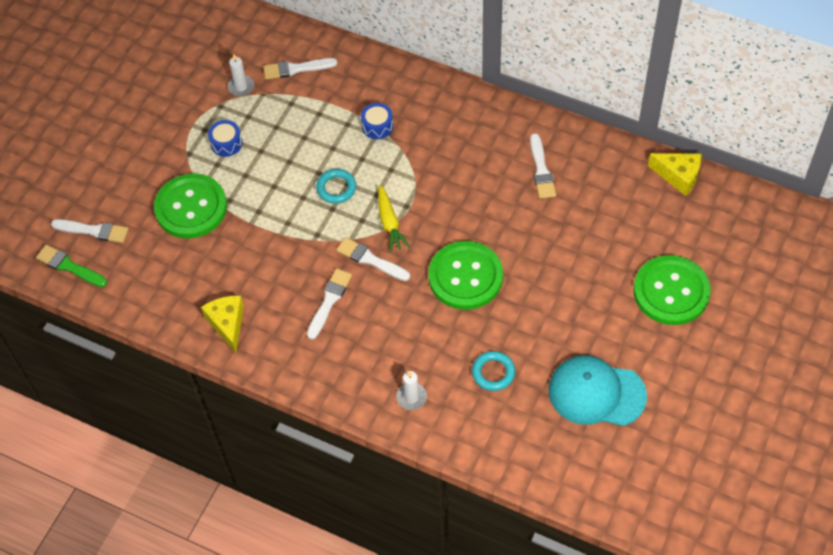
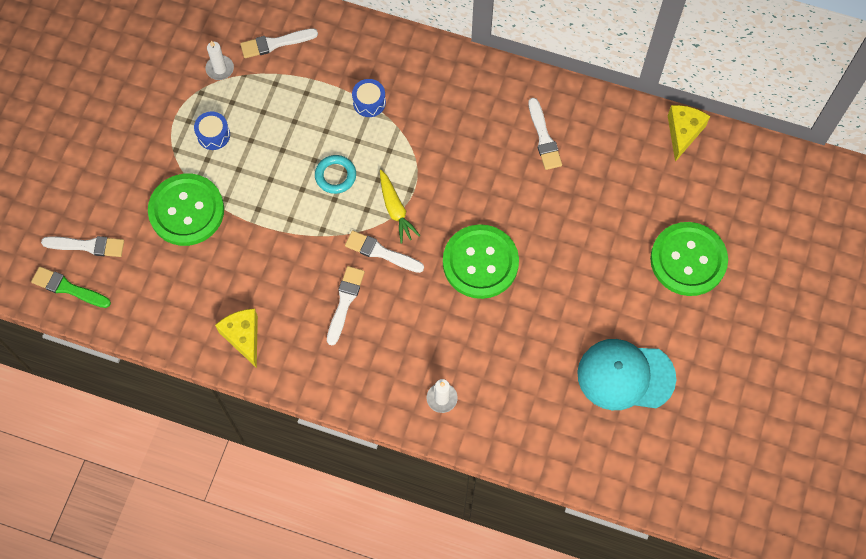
camera: 10 degrees left, 10 degrees up
(493, 372) = (520, 364): turquoise ring -> none
(678, 176) = (683, 133): yellow cheese -> yellow cheese turned 90 degrees counterclockwise

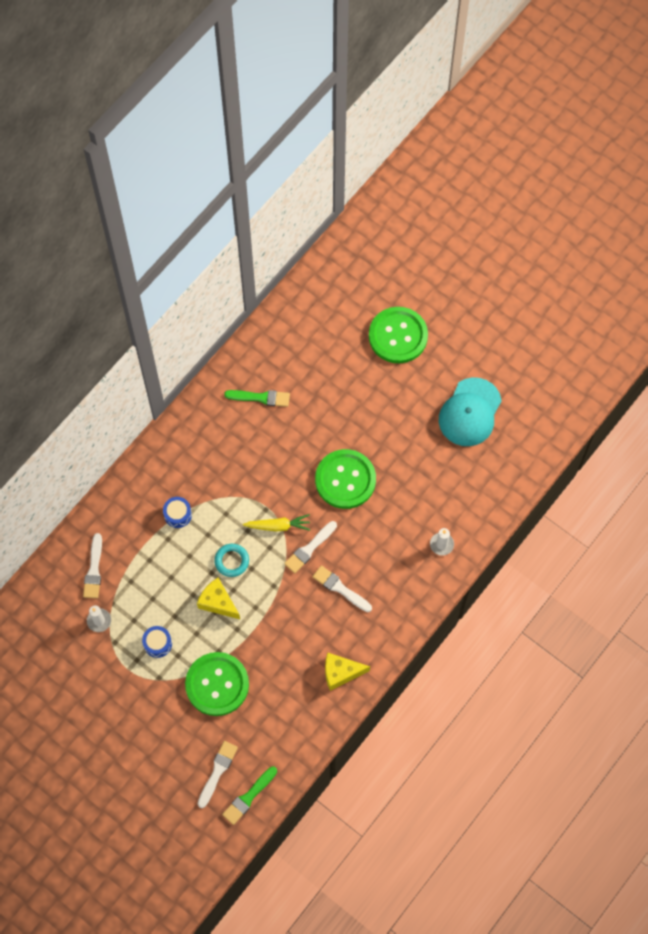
camera: 70 degrees left, 0 degrees up
(544, 138) = (260, 398): white brush -> green brush
(683, 133) = (296, 299): yellow cheese -> yellow cheese (218, 602)

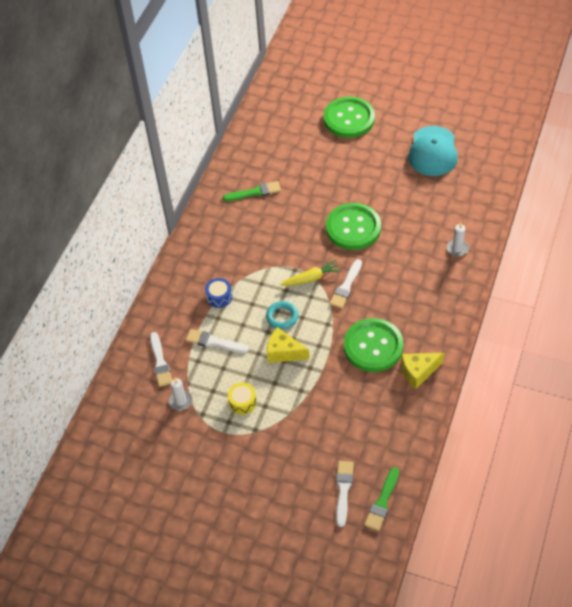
camera: 15 degrees left, 15 degrees down
(158, 643) = (242, 402): blue drum -> yellow drum
(217, 684) = (311, 417): green button -> green button (373, 346)
(340, 588) = (387, 307): white brush -> white brush (214, 342)

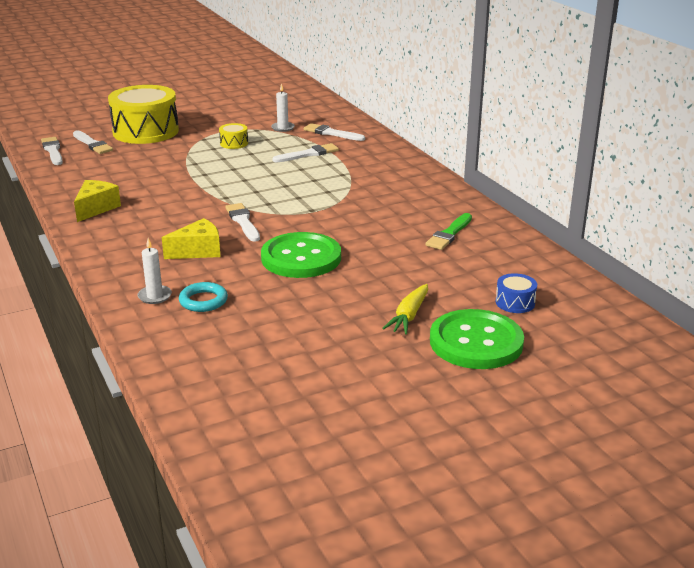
camera: 130 degrees right, 25 degrees down
(219, 297) = (349, 171): blue drum -> blue drum (515, 302)
(282, 317) = (274, 184): turquoise ring -> turquoise ring (203, 301)
(283, 352) = (240, 171): yellow cheese -> yellow cheese (198, 251)
(283, 483) = (146, 131): none -> yellow drum
(311, 278) = (286, 212): yellow carrot -> yellow carrot (409, 316)
(373, 346) = (161, 203): green button -> none
(382, 502) = (53, 151): green brush -> white brush
(433, 151) = (311, 368): turquoise cap -> none

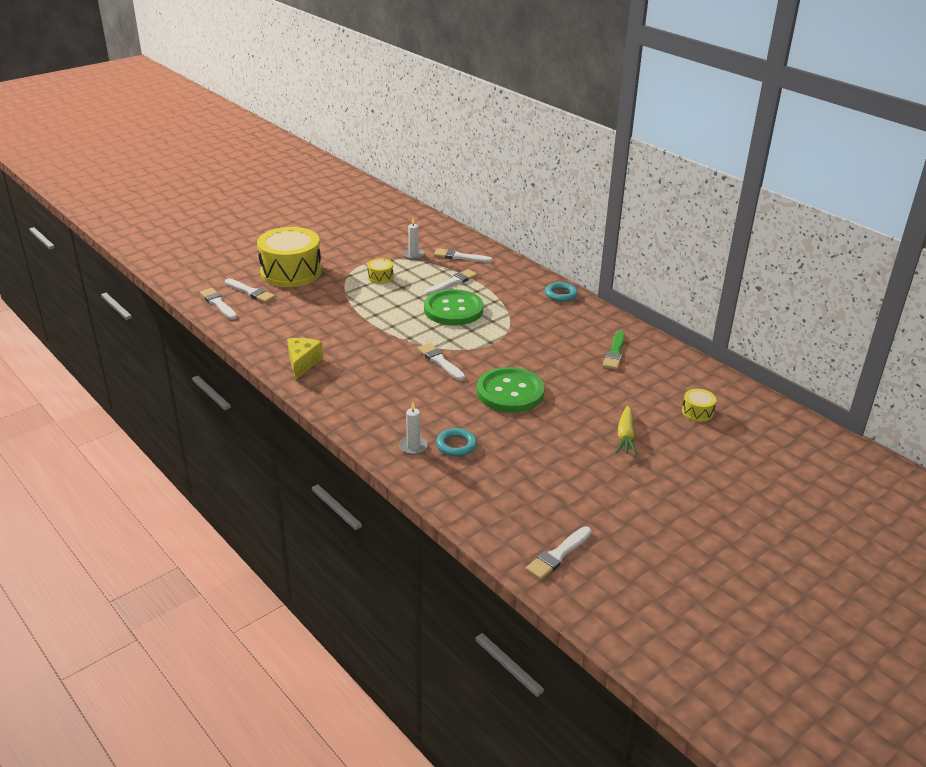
camera: 15 degrees left, 5 degrees up
(198, 251) = (421, 396): yellow cheese -> none
(243, 428) = (558, 555): none -> white brush
(421, 175) = (561, 294): none -> turquoise ring
(476, 342) = (687, 452): green button -> green button (453, 309)
(515, 302) = (697, 412): blue drum -> yellow drum

